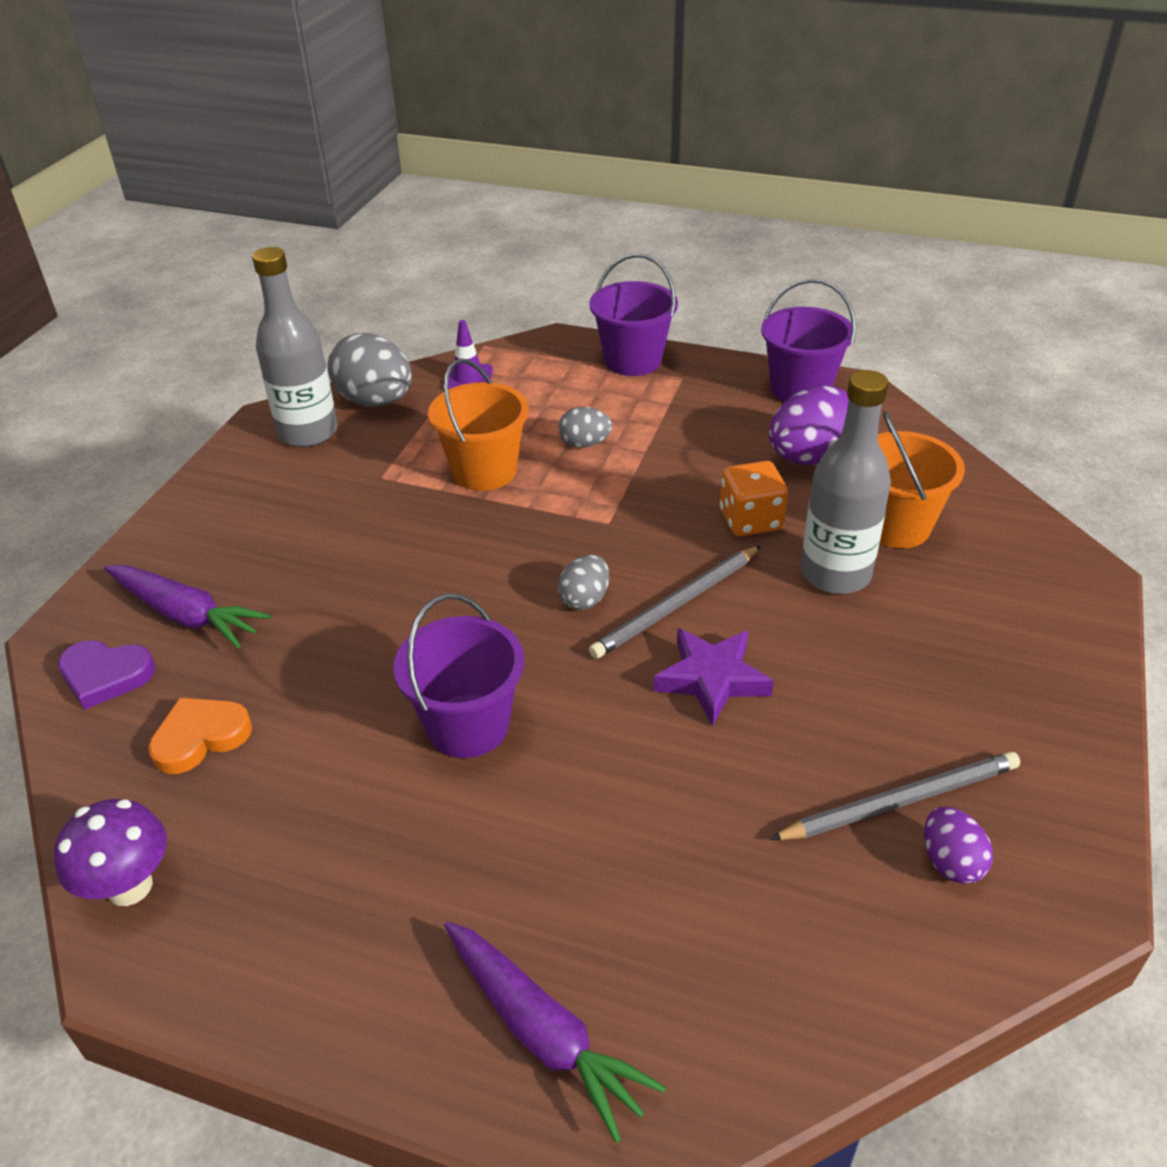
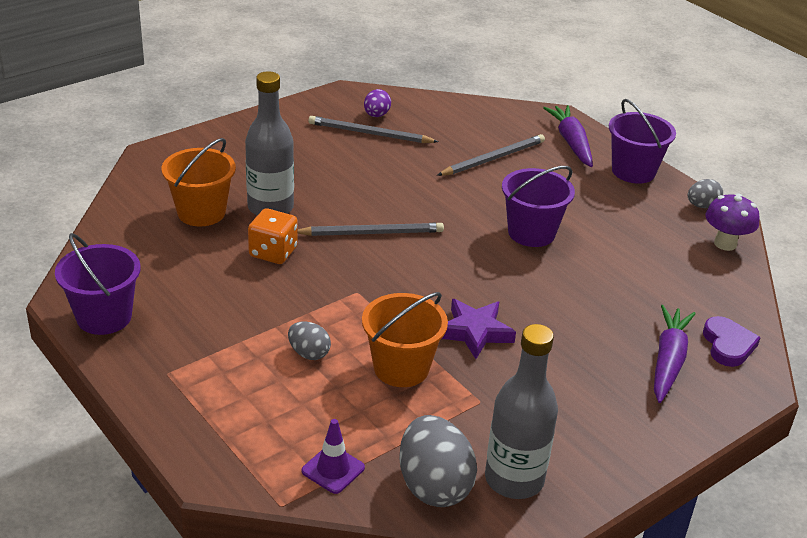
camera: 150 degrees left, 5 degrees down
(106, 676) = (728, 345): purple heart -> purple heart turned 45 degrees clockwise
(186, 615) = (668, 361): purple carrot -> purple carrot turned 45 degrees clockwise
(200, 737) = (676, 288): orange heart -> none
(585, 599) = (417, 258): grey egg -> grey egg (702, 206)
(633, 360) = (180, 411): purple bucket -> purple bucket (633, 171)
(649, 870) = (493, 158): none -> grey pencil
(712, 679) = (394, 198): purple star -> purple star (475, 332)
(810, 458) = (181, 268): purple egg -> none

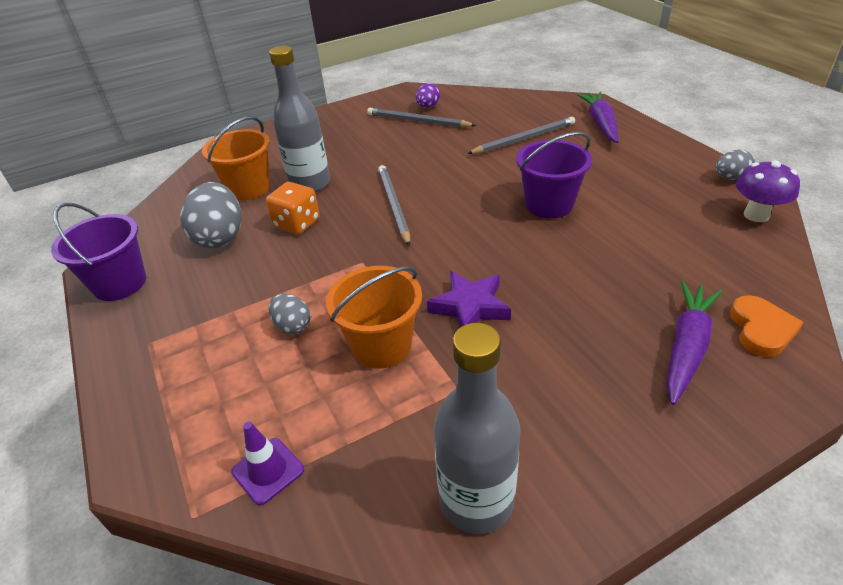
camera: 15 degrees right, 5 degrees up
(372, 233) = (394, 205): grey pencil -> grey pencil turned 105 degrees counterclockwise
(434, 486) = (376, 503): grey egg -> grey egg (220, 237)
(633, 171) = (659, 147): purple bucket -> none
(728, 345) = (761, 329): purple heart -> orange heart

